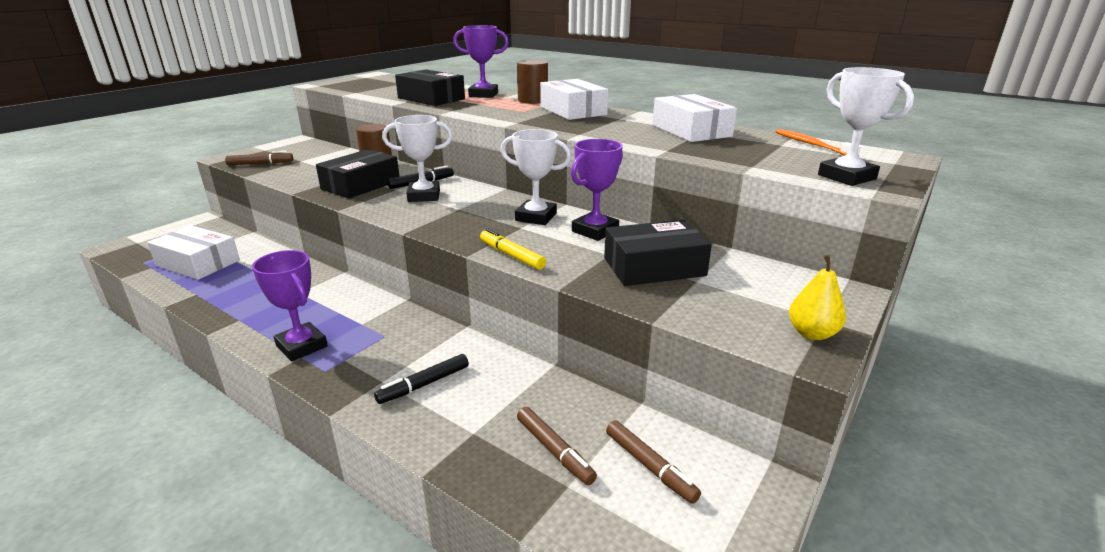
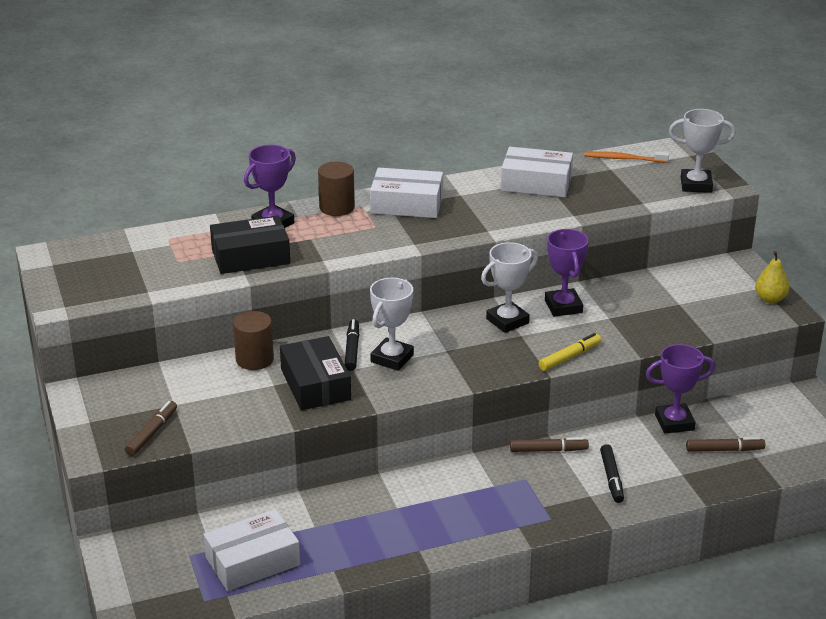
camera: 55 degrees left, 5 degrees up
(301, 346) = (502, 523): purple trophy -> purple trophy (674, 422)
(511, 255) = (569, 357): yellow marker -> yellow marker turned 150 degrees clockwise
(649, 466) = (764, 423): brown marker -> brown marker (548, 450)
(654, 267) = (645, 309): black box -> none

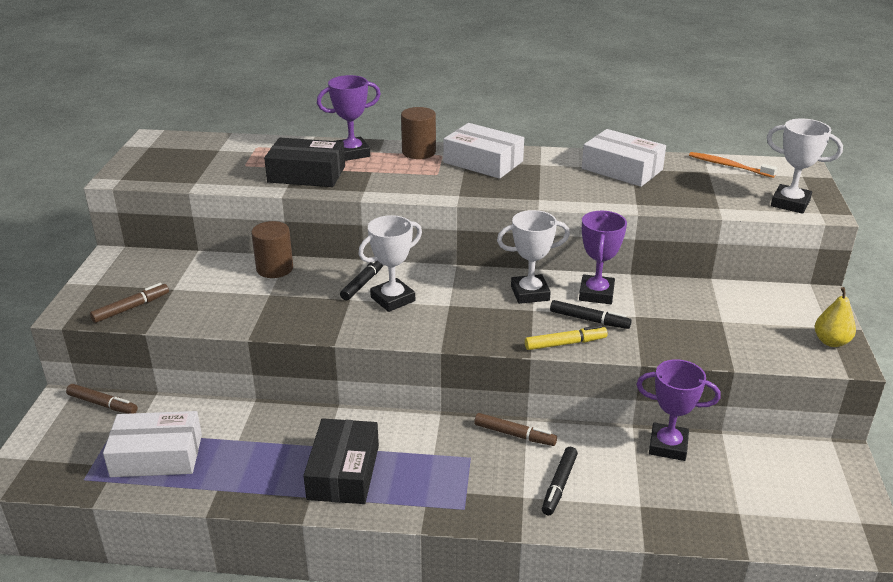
camera: 25 degrees right, 0 degrees up
(315, 384) = (304, 304): black box -> black box (343, 472)
(574, 331) = (589, 320): none -> black marker
(724, 450) = (706, 493): brown marker -> brown marker (103, 404)

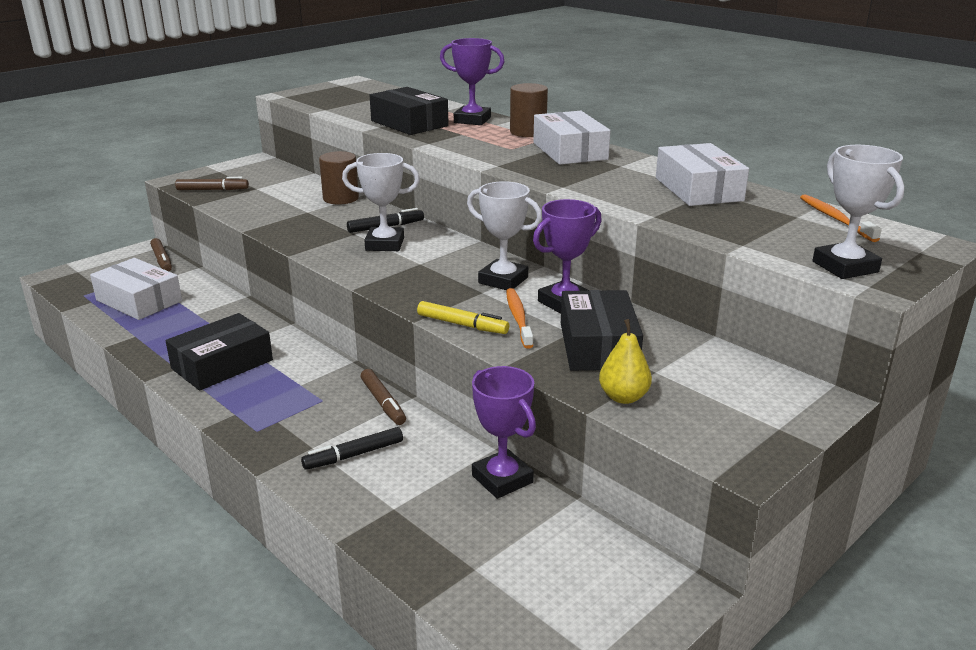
camera: 40 degrees right, 5 degrees down
(589, 320) = (518, 318): black marker -> orange toothbrush
(666, 318) = (598, 345): none -> black box
(831, 342) = (755, 441): yellow pear -> yellow pear (623, 397)

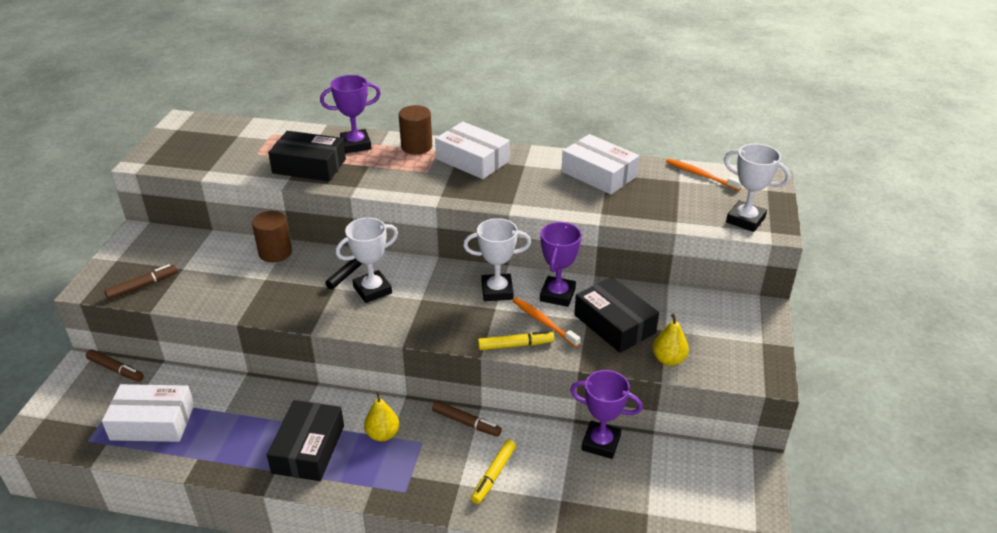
camera: 35 degrees left, 10 degrees up
(296, 380) = (383, 434): none -> yellow pear
(354, 455) = (493, 475): black marker -> yellow marker

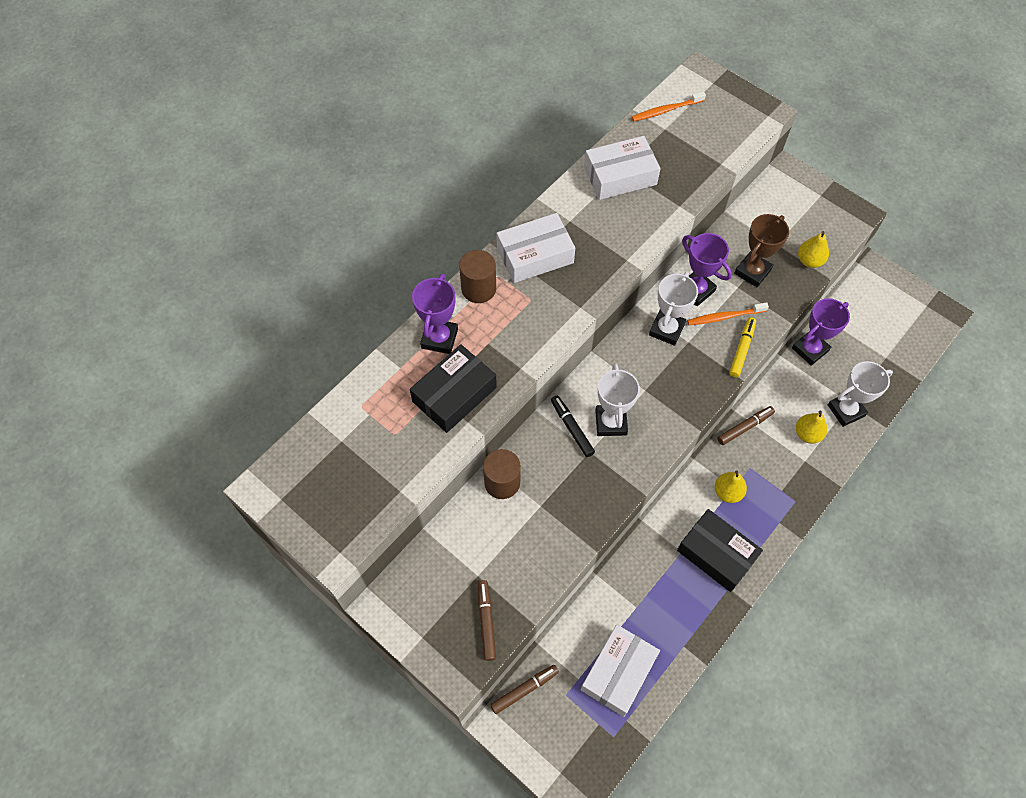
camera: 60 degrees left, 25 degrees up
(493, 475) = (807, 434): yellow marker -> yellow pear
(614, 324) = (752, 272): black box -> brown trophy
(745, 220) = (744, 121): white trophy -> white trophy (846, 410)

